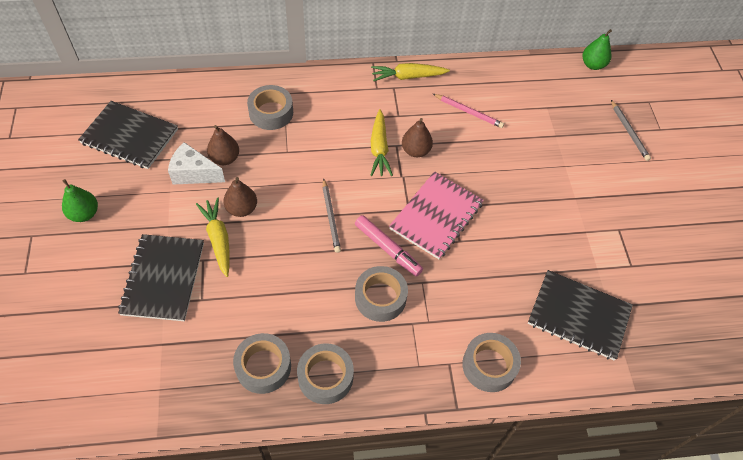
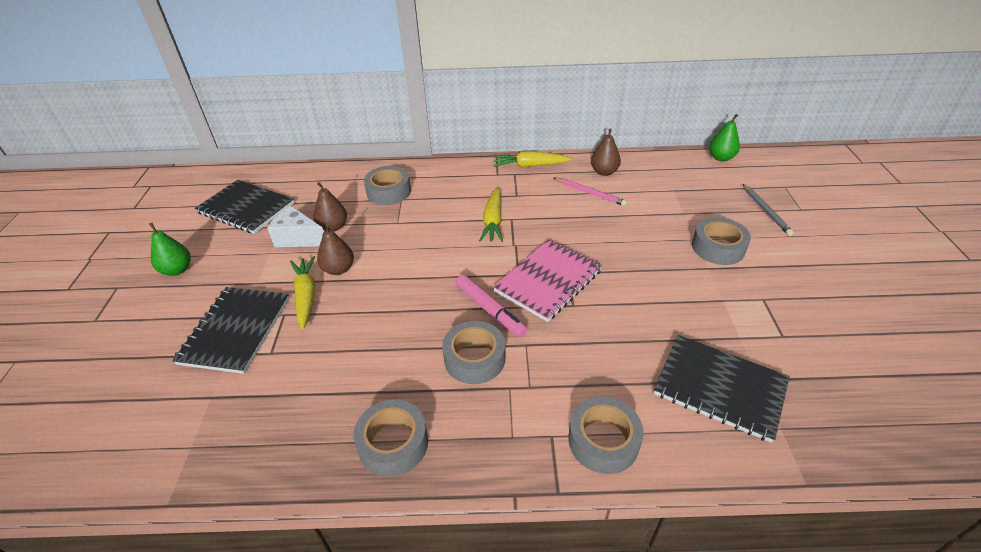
camera: 10 degrees right, 15 degrees down
(263, 366) = (320, 427): grey tape -> grey tape (718, 247)
(330, 217) = (431, 279): grey pencil -> none
(415, 151) = (531, 223): brown pear -> brown pear (604, 172)

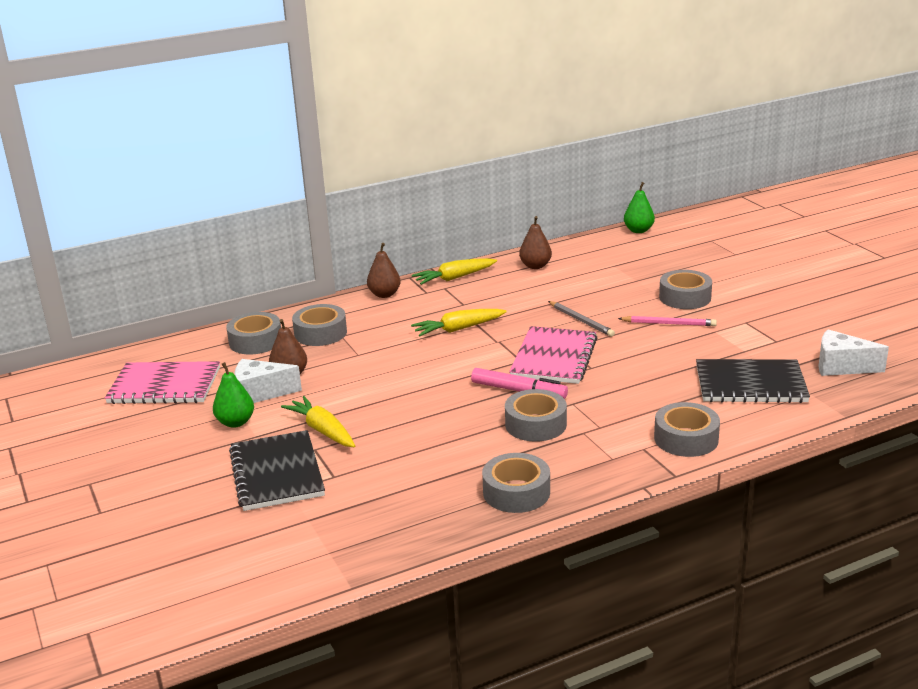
camera: 25 degrees left, 15 degrees down
(177, 270) = (146, 452): green pear -> green pear (235, 422)
(246, 208) = (164, 385): black notebook -> pink notebook
(338, 269) = (334, 403): brown pear -> brown pear (384, 294)
(339, 185) = (255, 341): none -> grey tape
(493, 221) = (459, 329): yellow carrot -> yellow carrot turned 90 degrees clockwise
(589, 193) = (536, 286): pink pencil -> pink pencil (668, 324)
(765, 211) = (706, 262): grey pencil -> grey pencil (581, 320)
(840, 401) = (841, 366): none -> white cheese

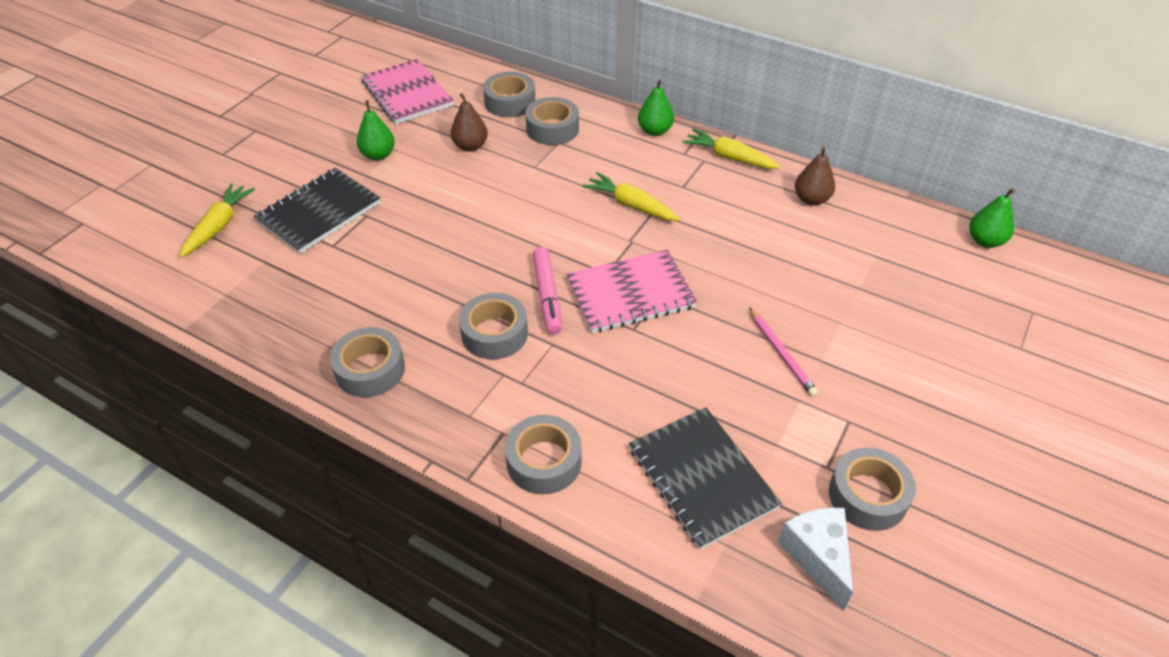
camera: 55 degrees right, 20 degrees up
(260, 393) = (431, 145): white cheese -> none
(323, 431) = (396, 206): yellow carrot -> yellow carrot (219, 226)
(384, 294) = (654, 131): brown pear -> green pear
(581, 320) = (724, 281): grey pencil -> none
(685, 297) = (857, 344): grey tape -> grey tape (867, 496)

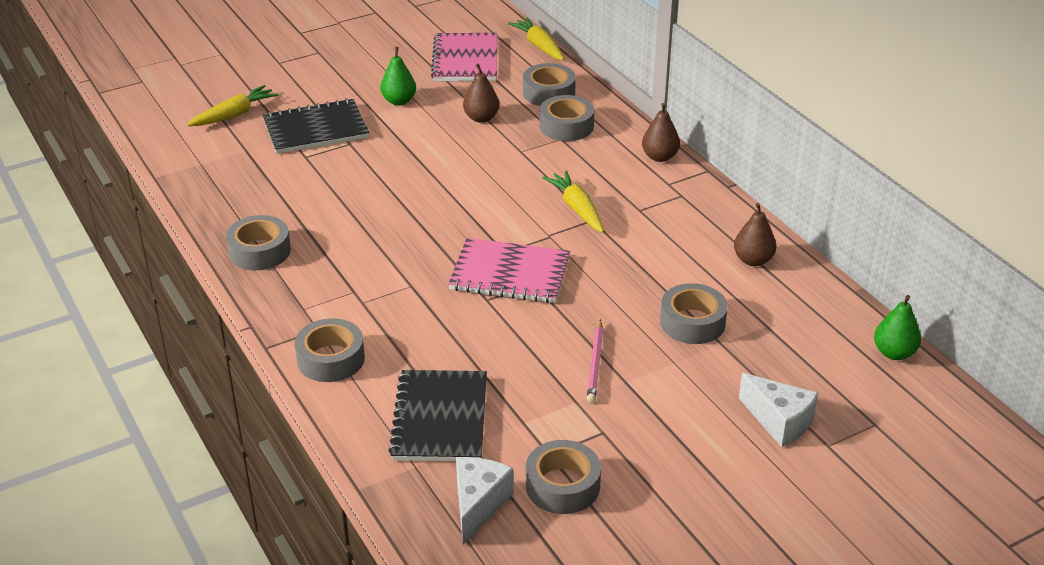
camera: 30 degrees right, 10 degrees down
(494, 333) = (373, 262): grey tape -> grey tape (692, 322)
(547, 296) = (440, 251): pink marker -> none
(654, 131) = (659, 157): green pear -> brown pear
(730, 158) = (709, 201): yellow carrot -> yellow carrot (539, 46)
(968, 343) = (779, 422): none -> white cheese

